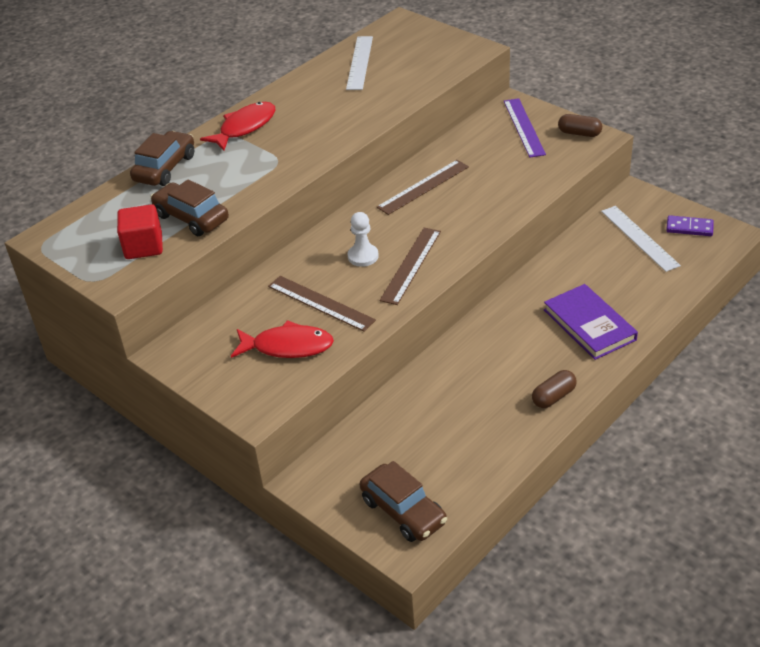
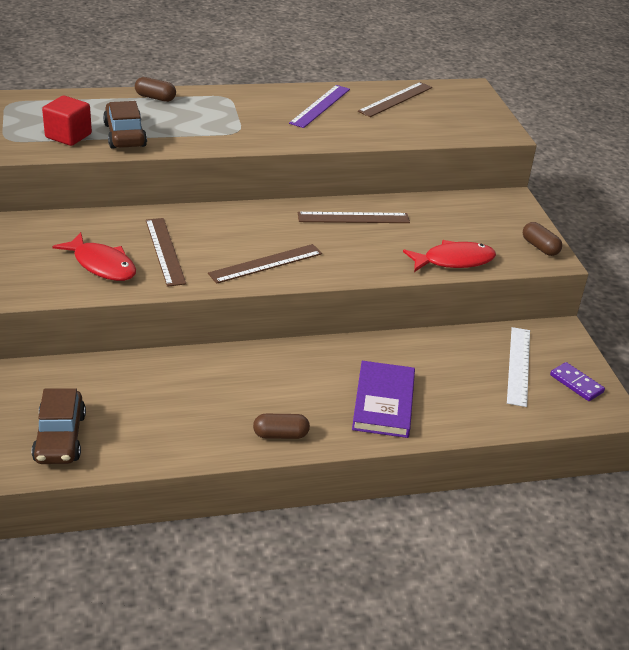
camera: 30 degrees right, 5 degrees down
(165, 168) = (155, 98): brown car -> brown capsule
(244, 127) = (247, 100): red fish -> red fish (454, 261)
(360, 62) = (395, 99): white ruler -> brown ruler
(363, 256) = (239, 238): white pawn -> none
(524, 127) = (497, 219): purple ruler -> purple ruler (320, 106)

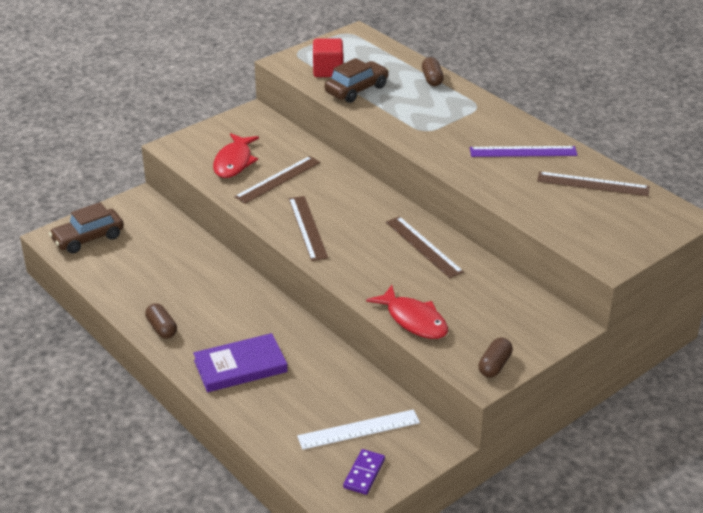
camera: 65 degrees right, 0 degrees up
(266, 263) = (307, 227): brown ruler -> brown ruler turned 45 degrees clockwise

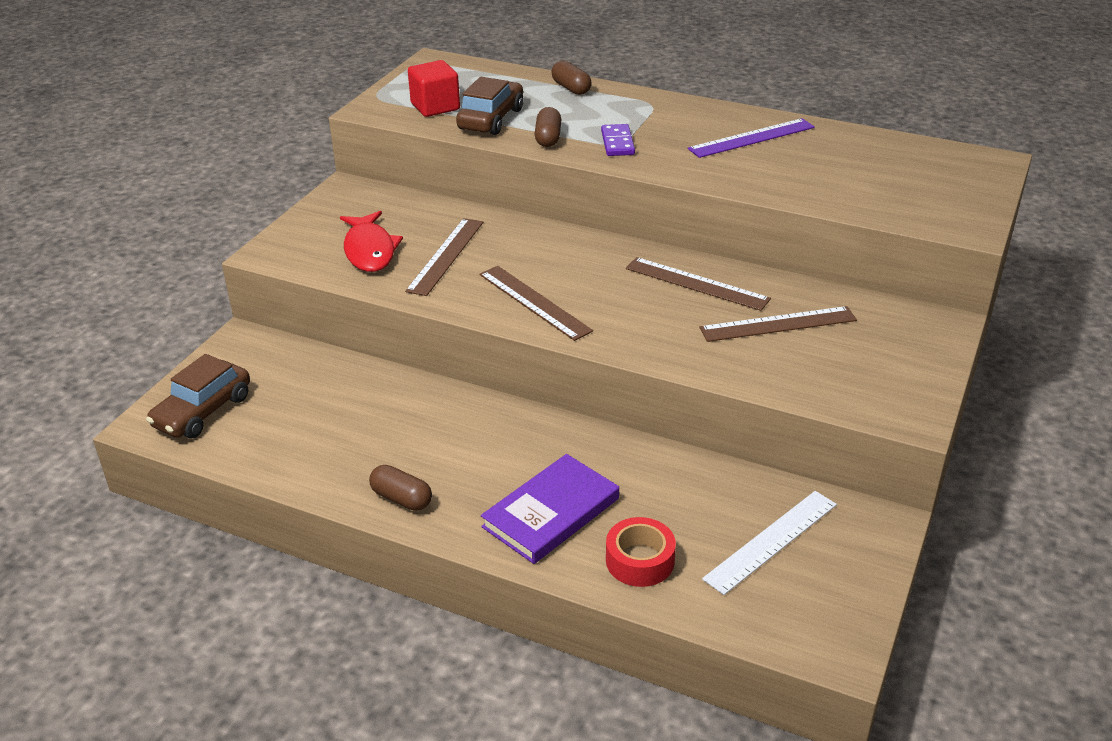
camera: 25 degrees left, 0 degrees up
(269, 412) = (640, 560): none -> red tape
(364, 473) = (828, 597): purple domino -> purple domino (617, 143)
(414, 320) = (766, 373): red fish -> none
(494, 365) = (910, 396): brown capsule -> brown capsule (548, 138)
(593, 184) = (862, 152): brown ruler -> brown ruler (778, 324)

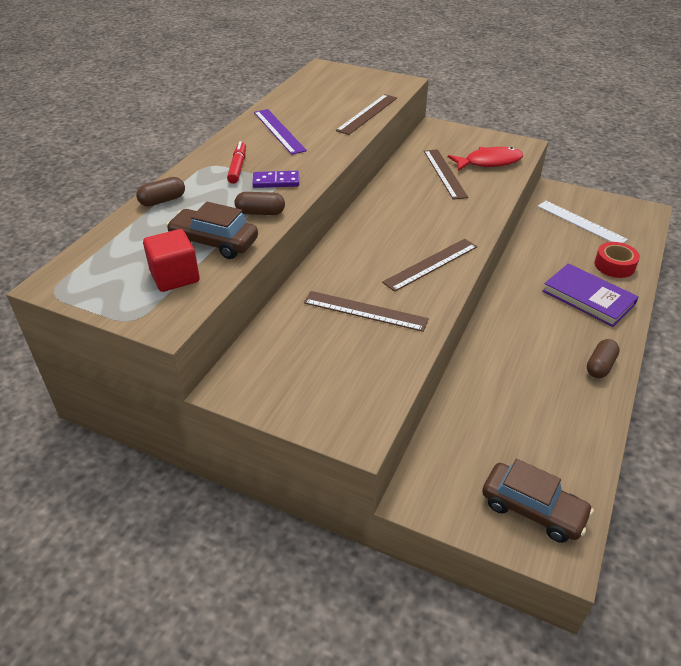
camera: 90 degrees left, 5 degrees up
(370, 250) = (355, 358): red fish -> red fish (489, 162)
(649, 119) = (237, 167): none -> red marker
(696, 283) = (401, 197): brown ruler -> brown ruler (367, 114)

